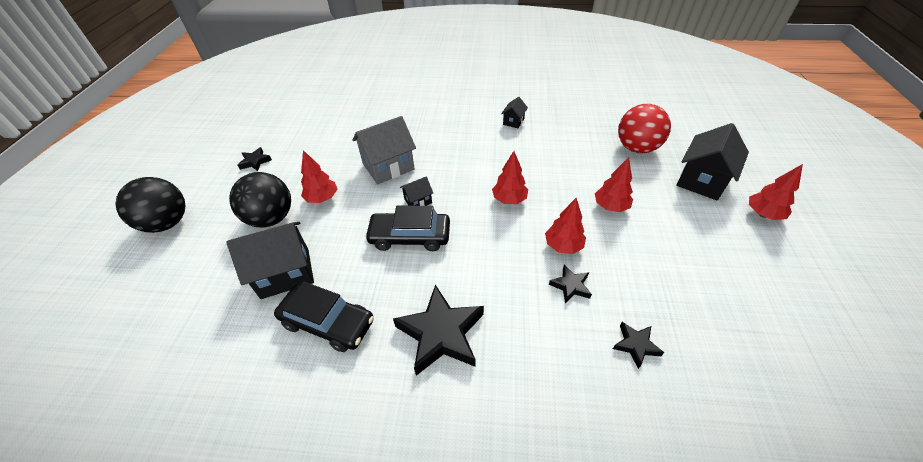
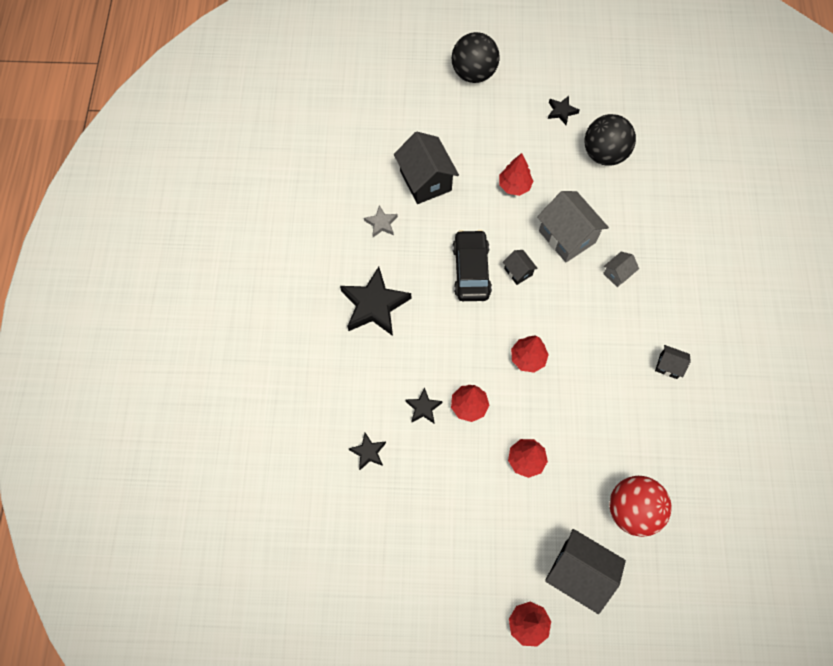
camera: 85 degrees right, 20 degrees up
(271, 218) = (485, 151): black ball -> black ball (604, 154)
(328, 322) = (381, 223): black car -> grey star
(431, 140) = (617, 274): none -> grey house

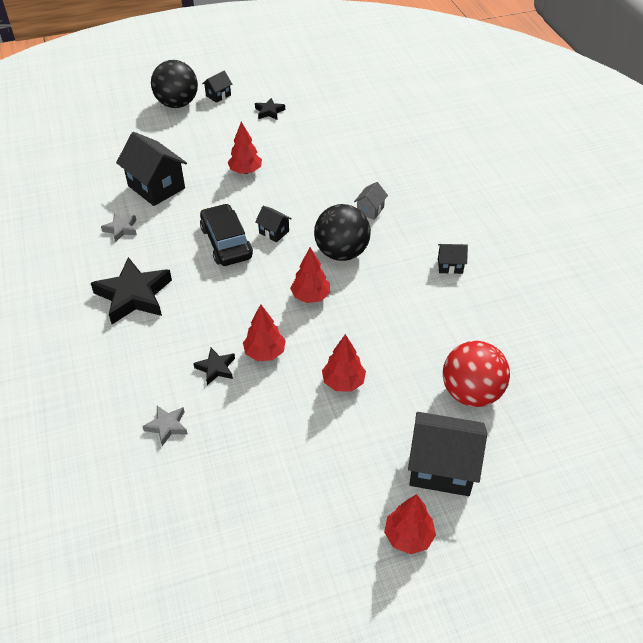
camera: 20 degrees left, 20 degrees down
(368, 452) = (167, 426): black star -> grey star
(517, 73) = (218, 95): none -> black house
(567, 237) = (311, 195): grey house -> none
(604, 154) = (320, 131): black ball -> black ball (341, 252)

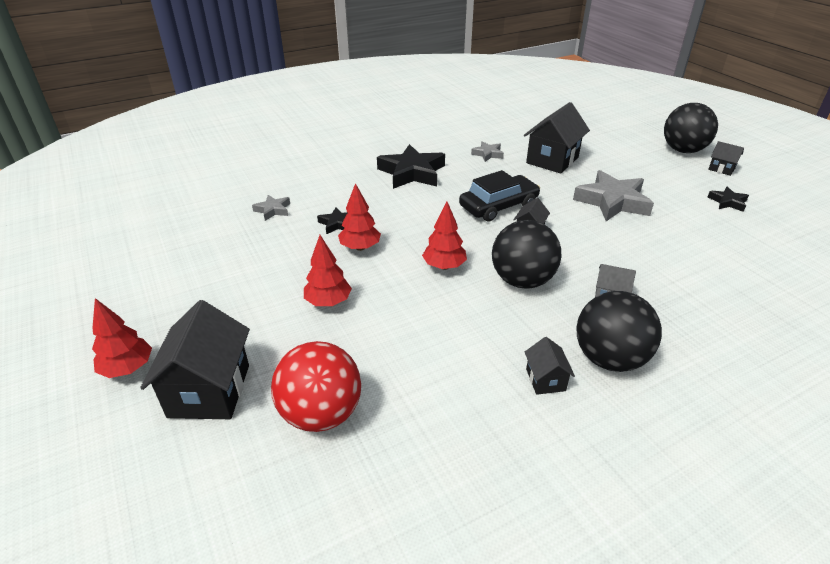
camera: 80 degrees right, 10 degrees down
(245, 171) = (612, 201): red tree -> grey star
(434, 230) = (609, 358): none -> black ball

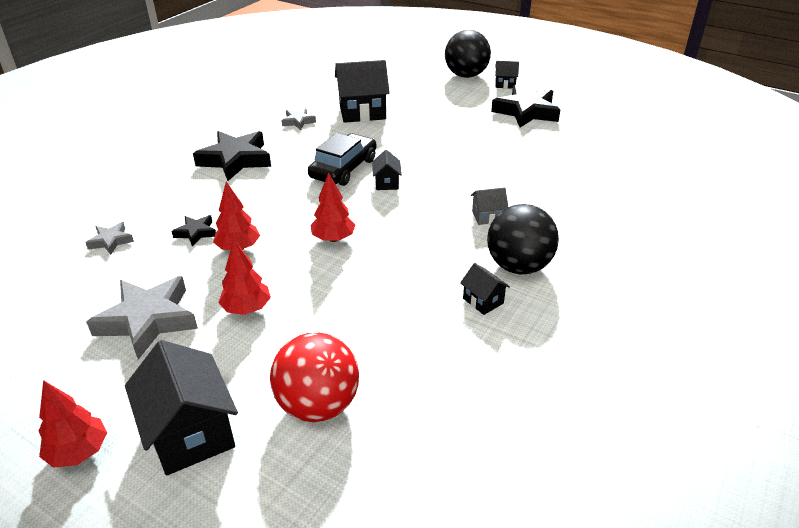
camera: 30 degrees left, 0 degrees up
(522, 280) = (410, 228): black ball -> none
(552, 160) = (362, 112): black house -> black house turned 75 degrees clockwise
(612, 201) = (438, 136): grey star -> grey star (148, 320)
(727, 202) = (526, 112): black star -> black star, size x2.03

